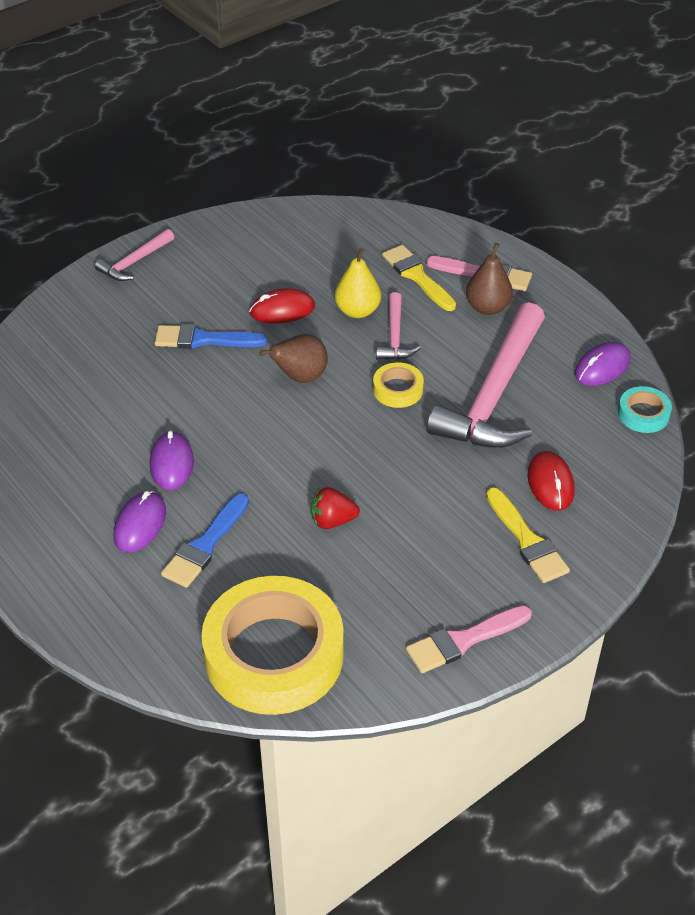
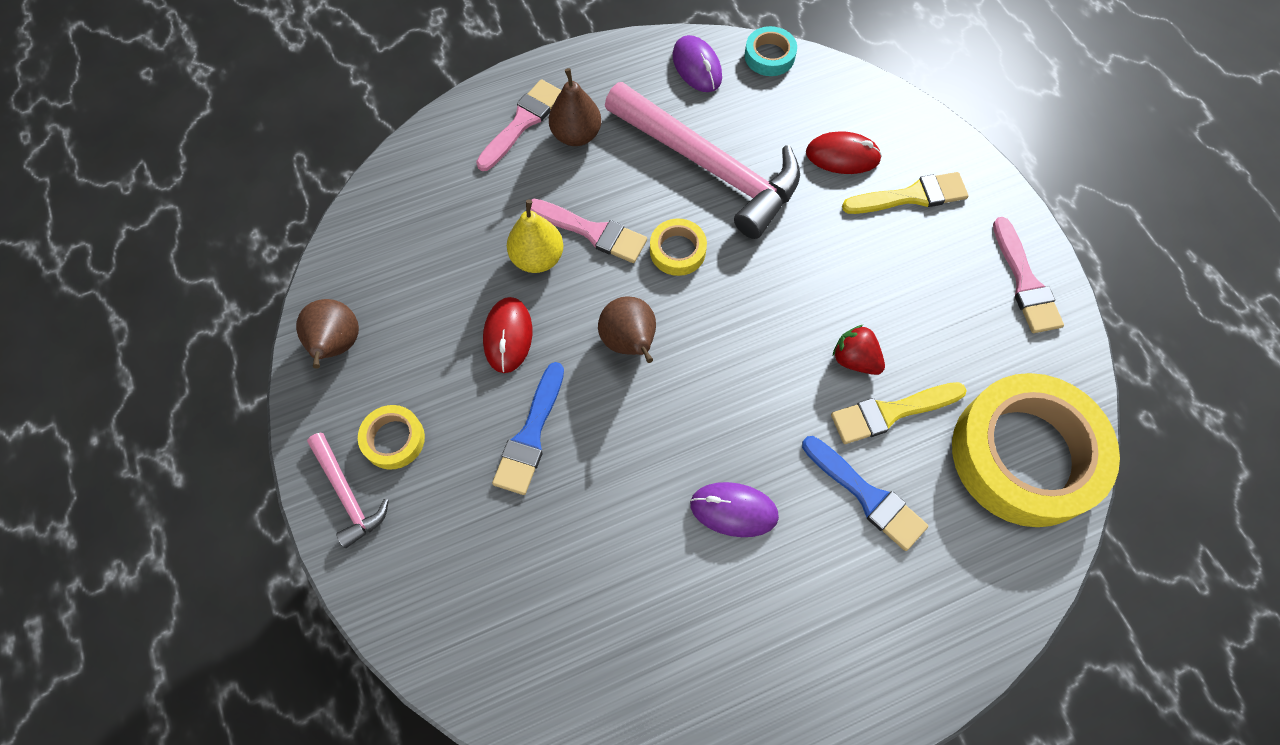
camera: 75 degrees left, 20 degrees up
(140, 524) = (823, 563): purple mouse -> none
(181, 273) = (393, 439): none -> yellow tape
(245, 229) = (337, 345): none -> brown pear
(332, 521) = (855, 359): red strawberry -> red strawberry turned 120 degrees clockwise
(395, 336) = (592, 232): pink hammer -> pink brush
(417, 276) = (500, 185): yellow brush -> yellow brush (890, 412)

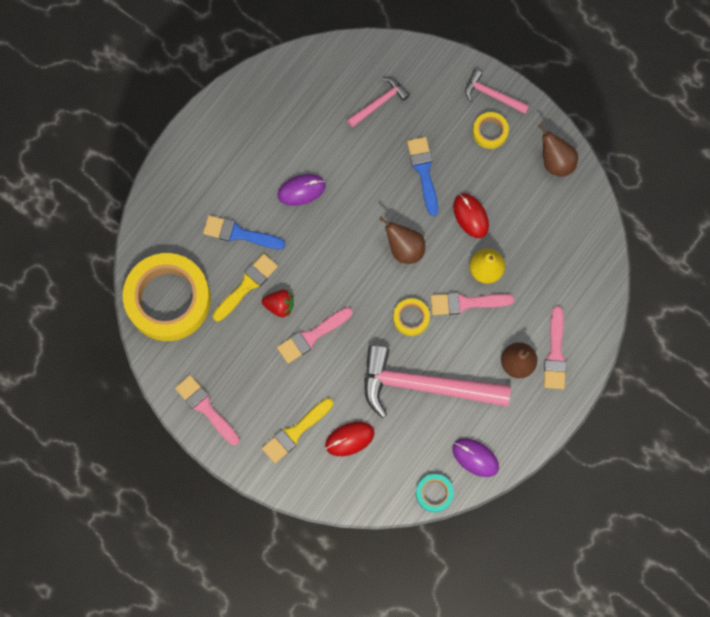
camera: 150 degrees right, 10 degrees up
(526, 585) = (379, 102): none -> pink hammer
(829, 296) = (311, 336): none -> pink brush

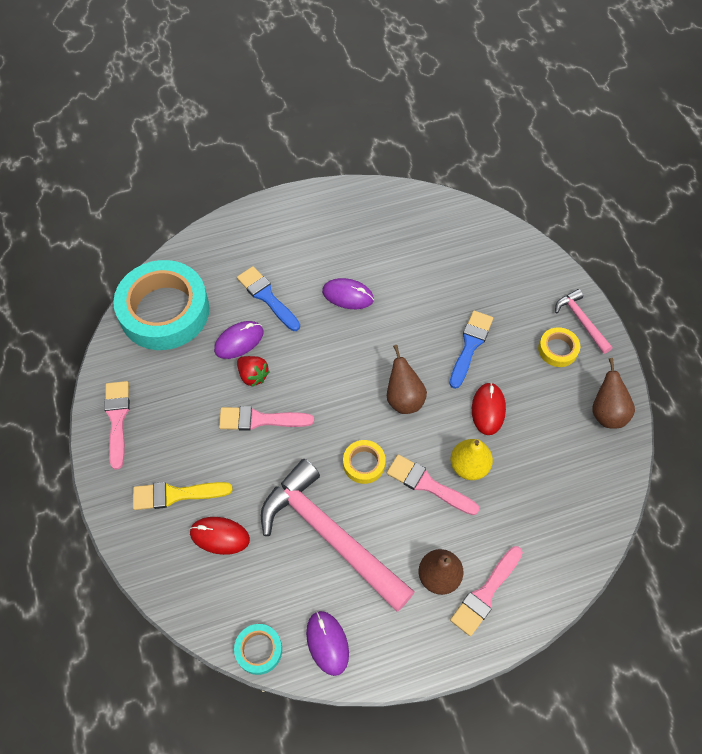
camera: 35 degrees right, 15 degrees down
(168, 299) = (164, 311): yellow tape -> turquoise tape
(247, 285) = (239, 341): yellow brush -> purple mouse
(379, 102) = (470, 268): pink hammer -> none

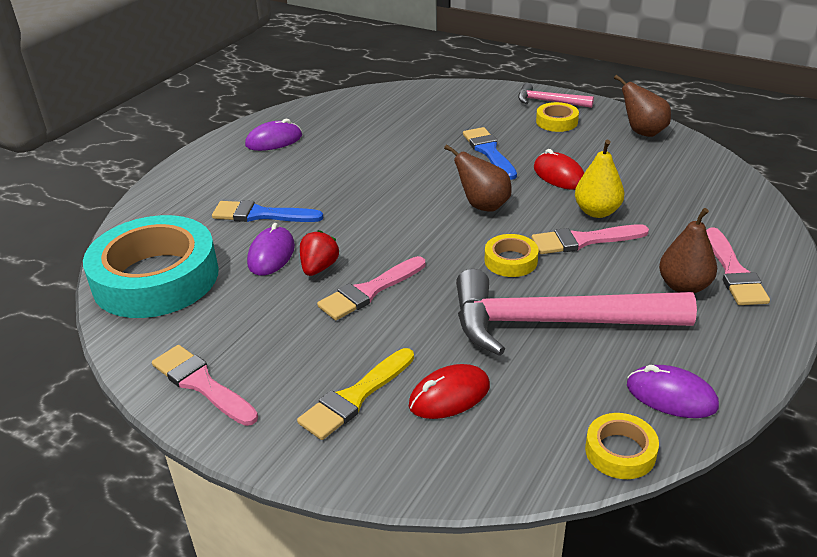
camera: 40 degrees left, 25 degrees down
(253, 375) = (319, 268): red strawberry -> red strawberry turned 75 degrees counterclockwise
(259, 650) = (620, 451): turquoise tape -> yellow tape
(348, 295) = (340, 177): purple mouse -> purple mouse (274, 141)

